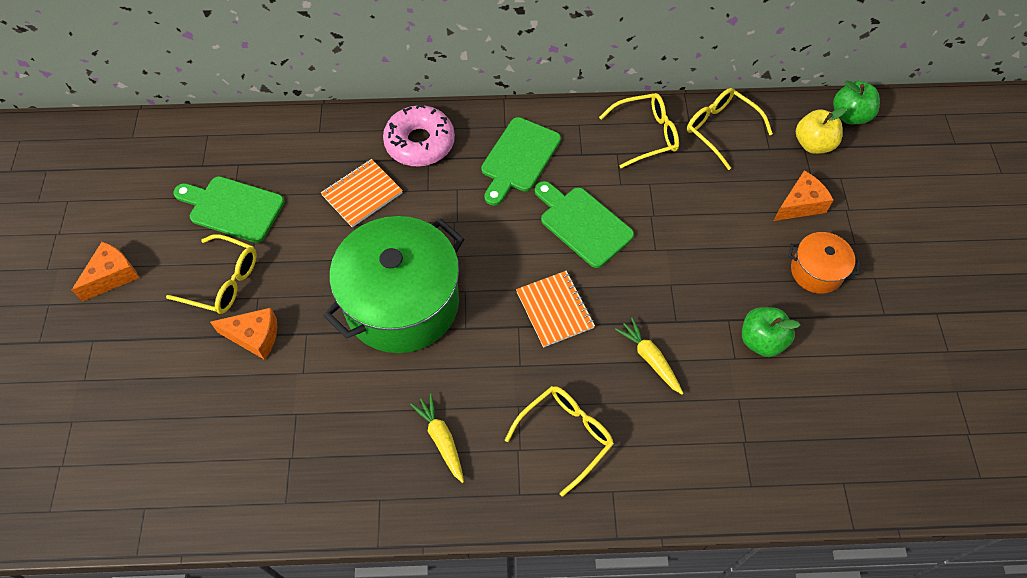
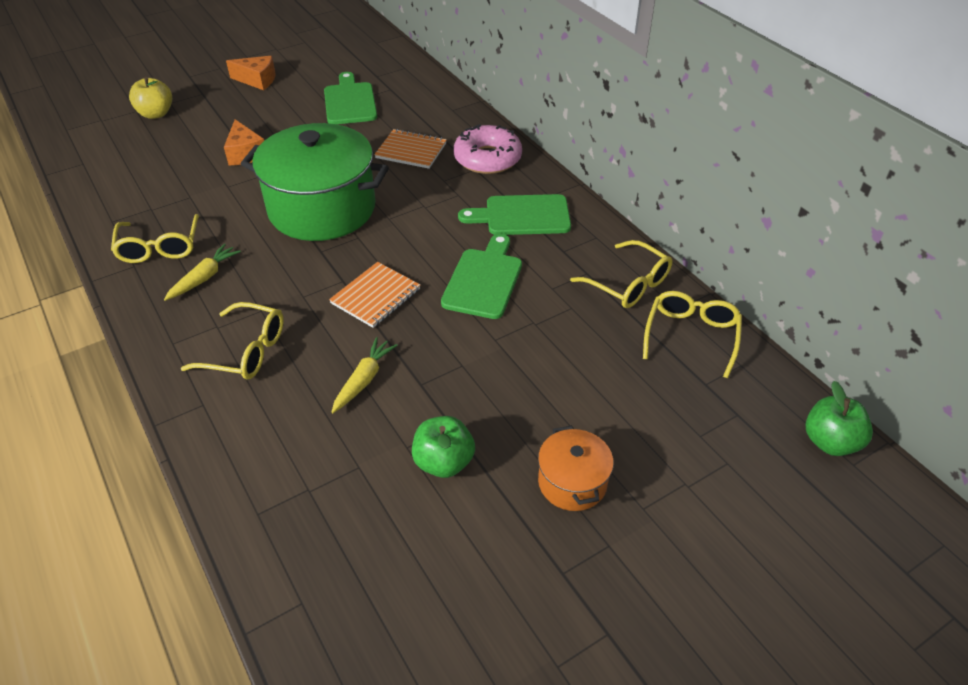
camera: 60 degrees right, 15 degrees down
(223, 281) = (283, 123): yellow glasses -> yellow glasses (159, 247)
(800, 204) = (653, 437): orange cheese -> none
(813, 144) = (751, 420): yellow apple -> yellow apple (156, 114)

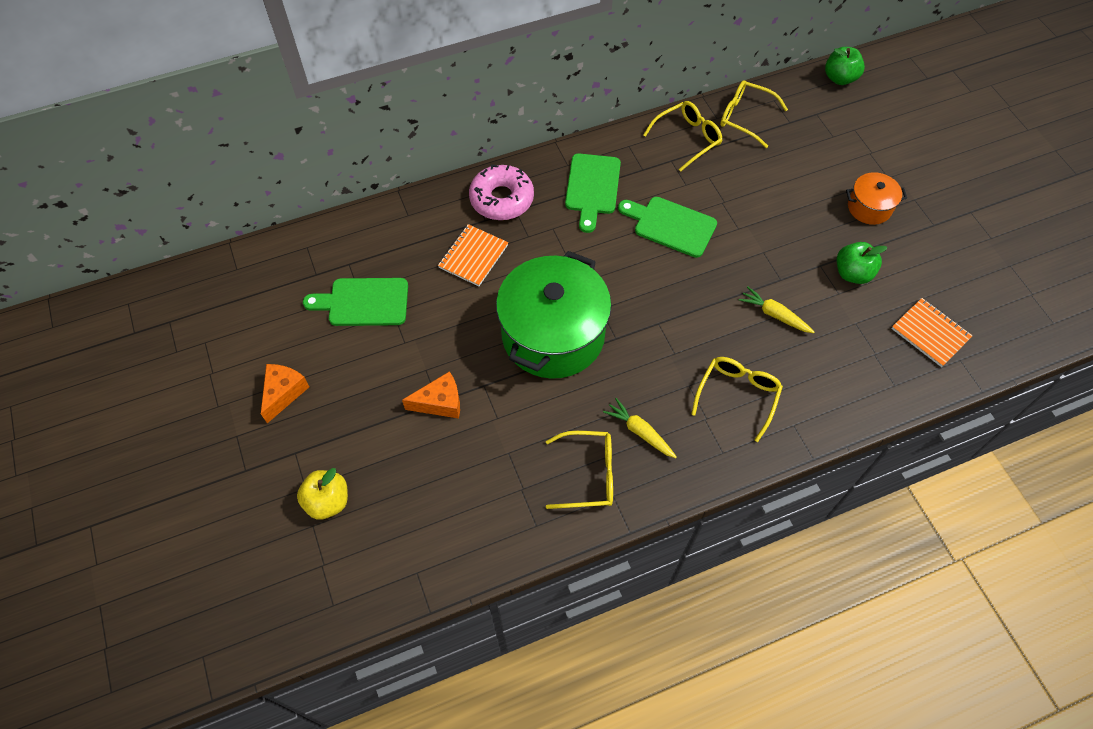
camera: 80 degrees left, 15 degrees up
(375, 296) = (681, 300): orange notebook -> orange notebook (930, 333)

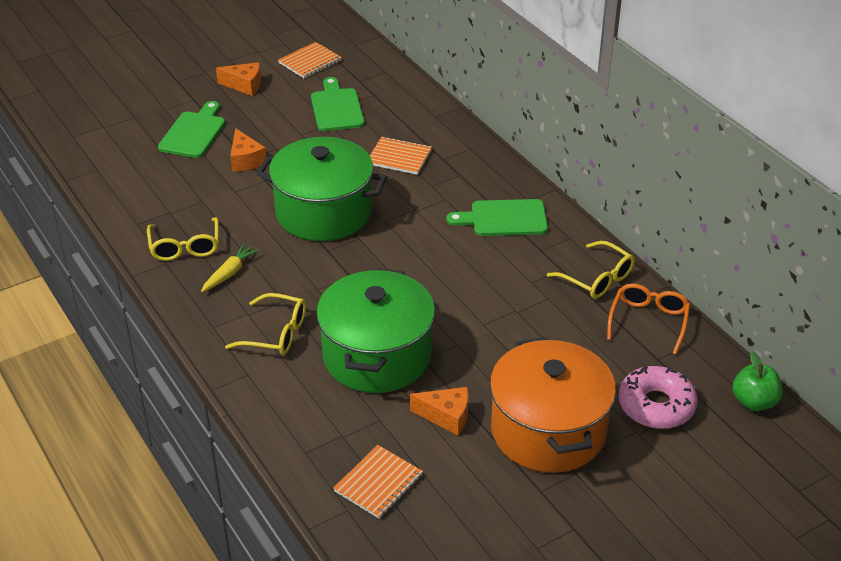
camera: 80 degrees right, 20 degrees down
(257, 319) = (310, 62): none -> orange notebook
(328, 501) = (154, 120): yellow apple -> none
(501, 199) = (470, 165): pink donut -> pink donut (656, 405)
(671, 225) = (472, 275): green cutting board -> green cutting board (194, 133)
(745, 117) = (648, 321): yellow glasses -> orange glasses
(774, 314) = (377, 356): yellow carrot -> green pot
(852, 273) = (446, 416): green apple -> orange cheese
(869, 207) = (548, 430): orange pot -> orange pot, size x2.14

